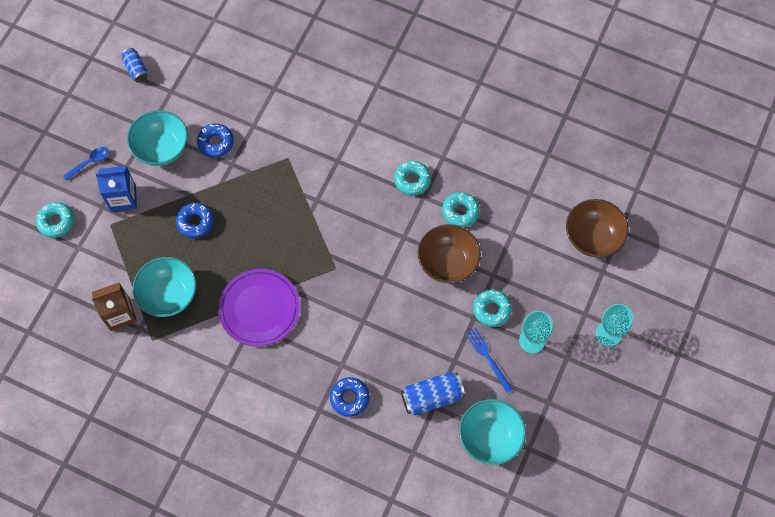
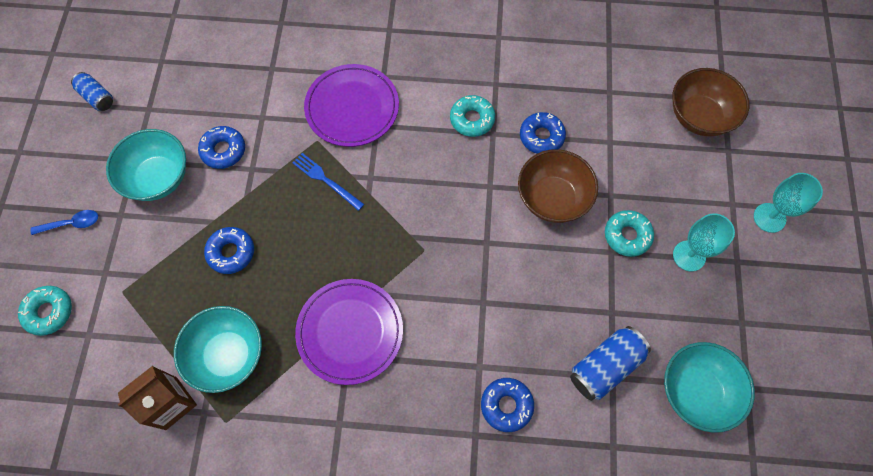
camera: 20 degrees left, 0 degrees up
(90, 162) = (71, 224): blue spoon -> blue spoon turned 45 degrees clockwise
(123, 198) = (128, 253): blue carton -> none
(324, 140) = (352, 108): none -> purple plate
(460, 212) = (541, 136): turquoise donut -> blue donut
(488, 358) = (649, 294): blue fork -> blue fork (326, 180)

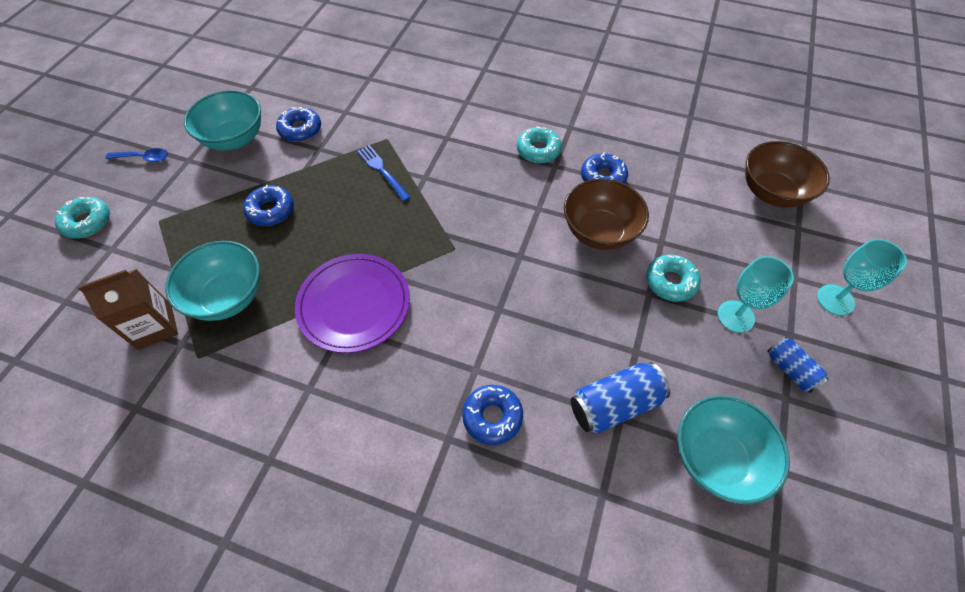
camera: 15 degrees right, 10 degrees down
(97, 97) = (213, 71): blue can -> blue can (790, 370)
(352, 108) = (429, 120): purple plate -> none

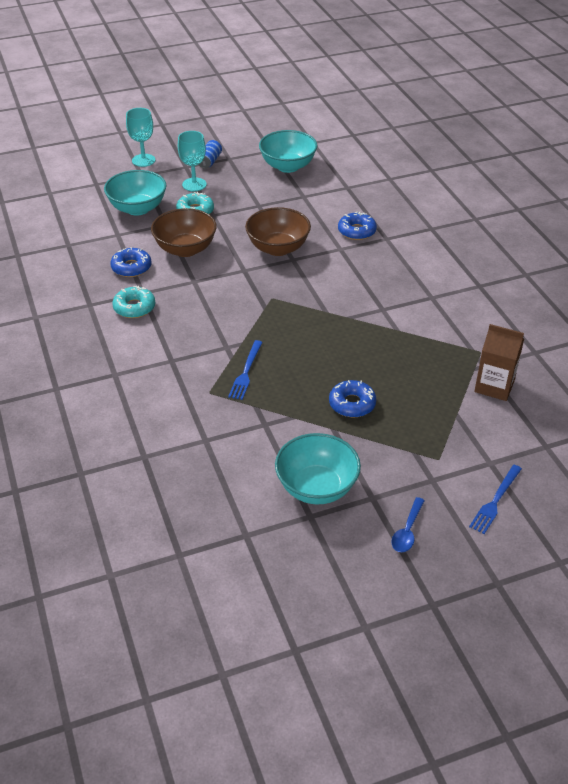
camera: 130 degrees left, 15 degrees down
(87, 222) = (495, 501): turquoise donut -> blue fork
(143, 158) = (407, 531): blue spoon -> blue spoon turned 120 degrees counterclockwise
(228, 297) = (434, 370): turquoise bowl -> turquoise bowl (137, 208)
(300, 130) = (258, 452): blue donut -> none
(354, 304) = (364, 314): purple plate -> none
(614, 405) = (298, 200): blue can -> none
(772, 192) = (71, 200): brown bowl -> brown bowl (278, 248)

